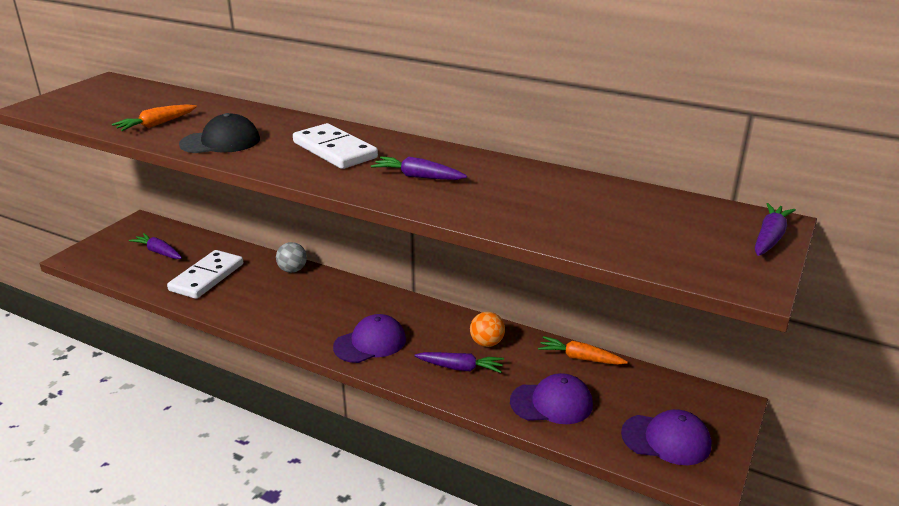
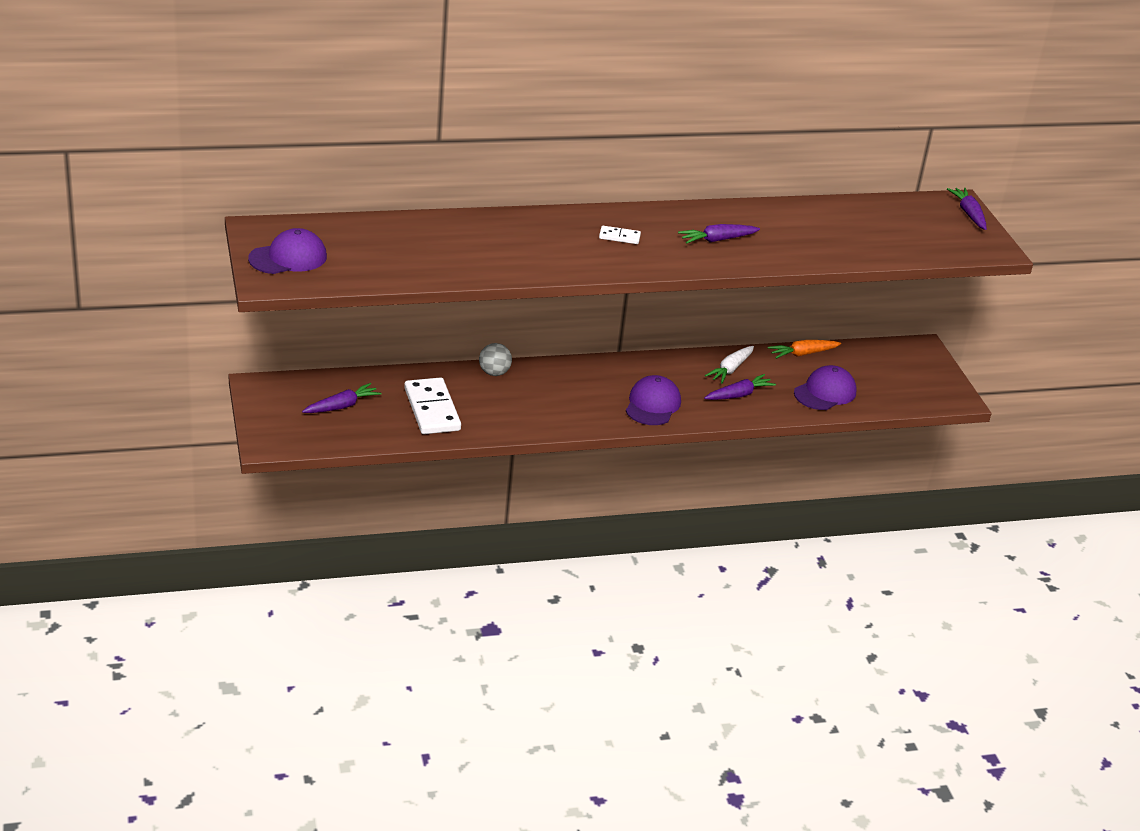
camera: 45 degrees left, 5 degrees up
(156, 124) = (429, 261): orange carrot -> none
(159, 252) = (342, 406): purple carrot -> purple carrot turned 150 degrees clockwise
(220, 142) = (520, 260): black cap -> none
(335, 150) = (619, 237): white domino -> white domino, size x0.48
(487, 343) = (730, 369): orange ball -> white carrot
(666, 439) = (913, 385): purple cap -> purple cap (288, 258)

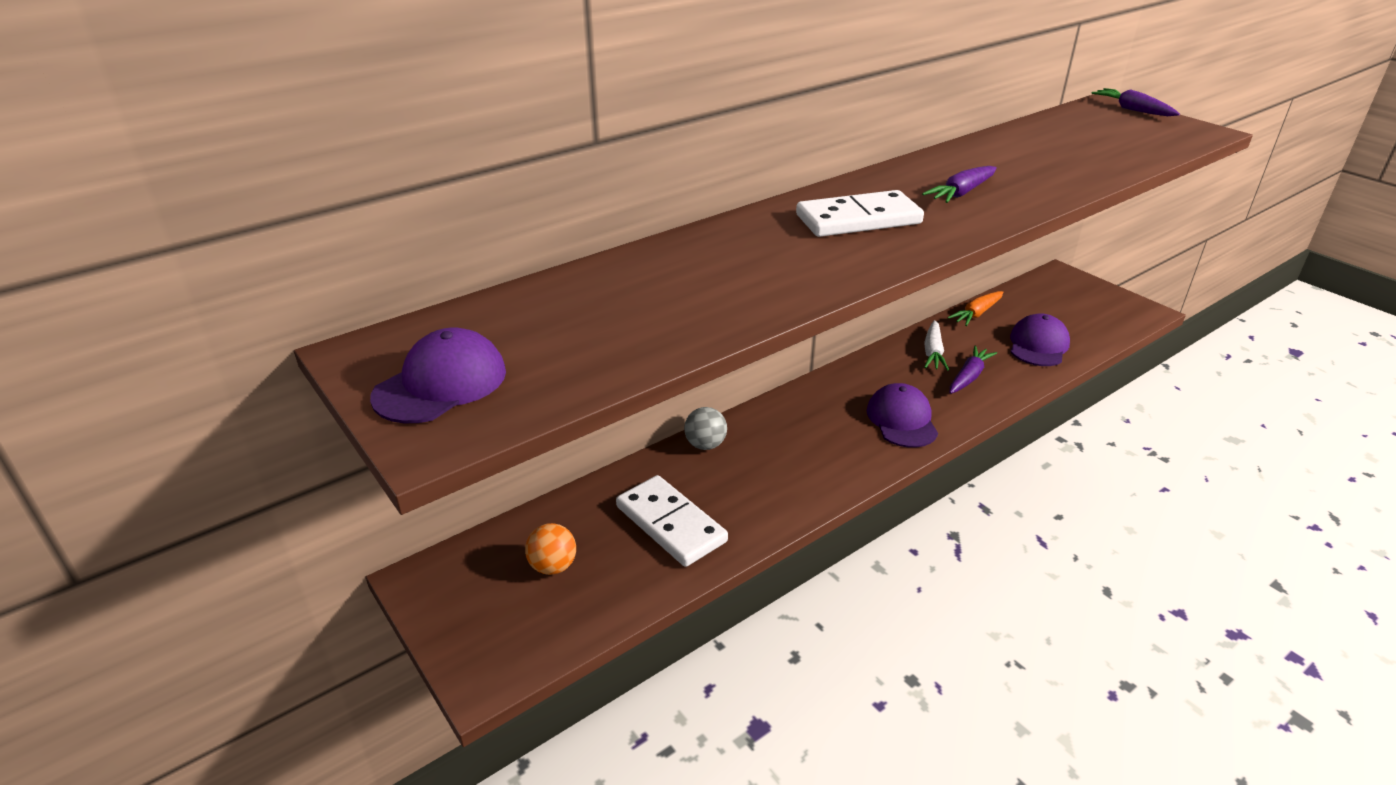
camera: 20 degrees left, 0 degrees up
(342, 406) = (553, 566): purple carrot -> orange ball
(619, 237) = (858, 219): white domino -> white domino, size x2.09

